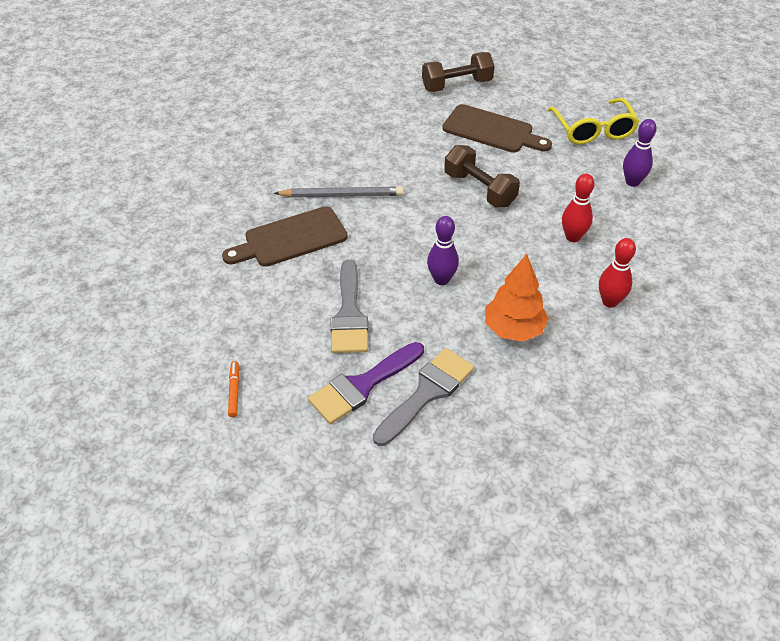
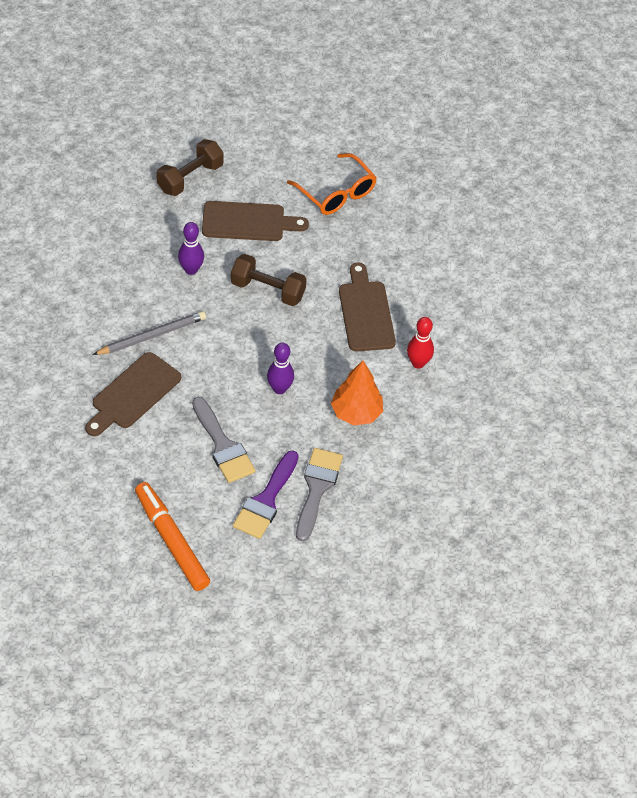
camera: 30 degrees left, 5 degrees up
(234, 391) = (171, 541): orange marker -> orange marker, size x2.46
(573, 237) = (365, 312): red bowling pin -> brown cutting board
(593, 130) = (336, 193): yellow glasses -> orange glasses
(632, 182) = (391, 240): purple bowling pin -> purple bowling pin (191, 270)

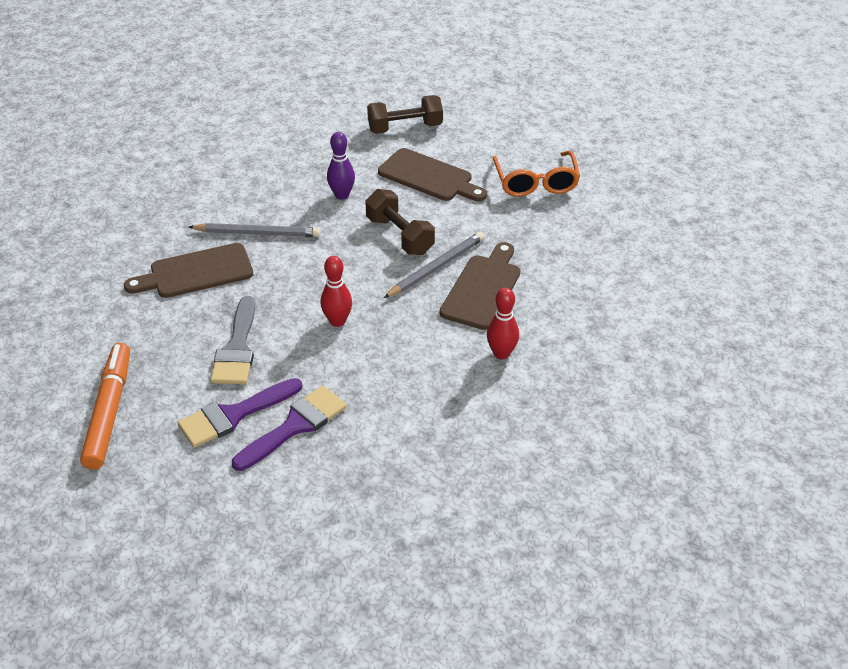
camera: 35 degrees right, 10 degrees down
(279, 389) = (337, 321): purple bowling pin -> red bowling pin
(317, 308) = (436, 267): none -> grey pencil
(317, 488) = (295, 426): grey brush -> purple brush
(356, 413) = (396, 373): orange tree -> none

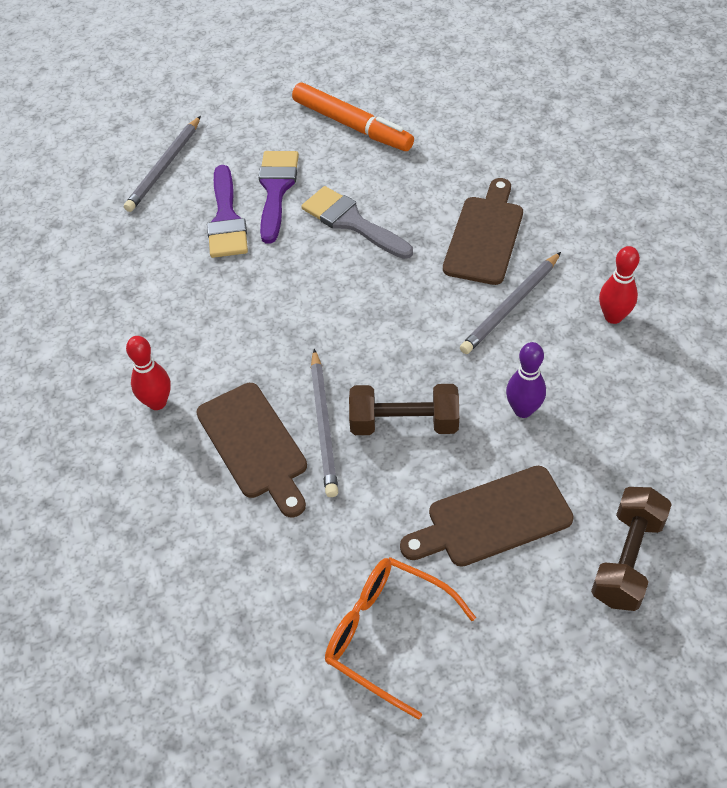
camera: 130 degrees right, 10 degrees up
(263, 513) = (165, 167): none -> grey pencil
(337, 321) = (320, 304): red bowling pin -> red bowling pin (613, 317)

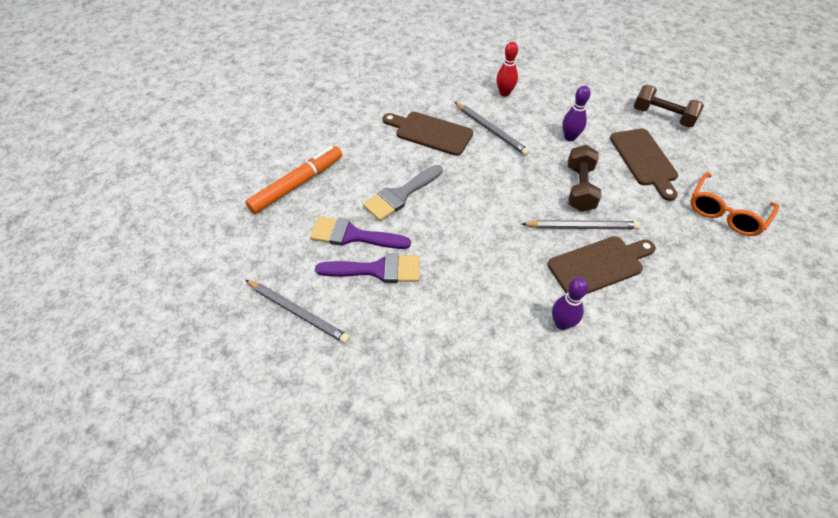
camera: 85 degrees left, 0 degrees up
(157, 402) = (562, 323): red bowling pin -> purple bowling pin

